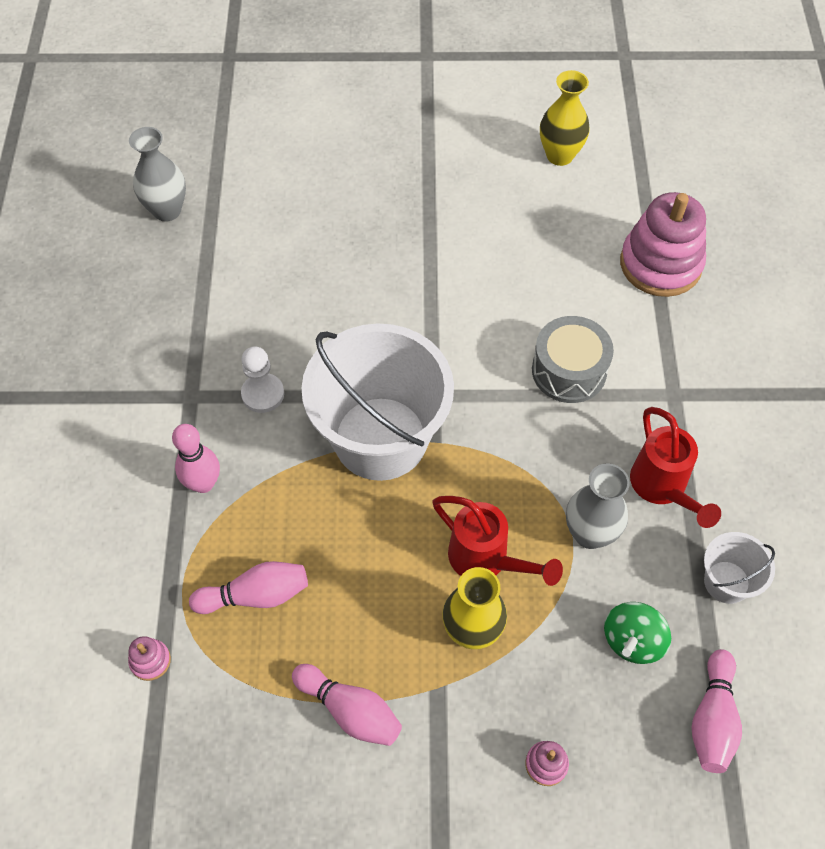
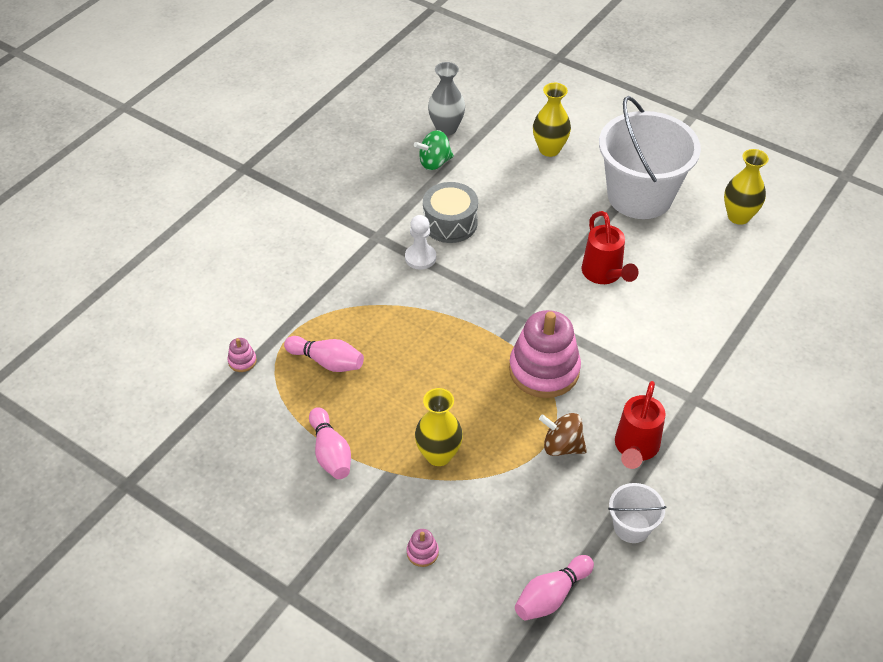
camera: 35 degrees right, 10 degrees down
(203, 483) = (346, 287): pink bowling pin -> none
(305, 177) = (549, 149): none -> yellow vase
(380, 438) = (472, 319): white bucket -> white bucket (640, 196)
(487, 560) = (481, 423): red watering can -> red watering can (604, 275)
(569, 371) = (630, 346): grey drum -> grey drum (450, 223)
(590, 533) = (562, 446): grey vase -> brown spinning top
(632, 641) = (537, 521): green spinning top -> green spinning top (434, 163)
(660, 264) = (754, 317): pink stacking toy -> pink stacking toy (544, 370)

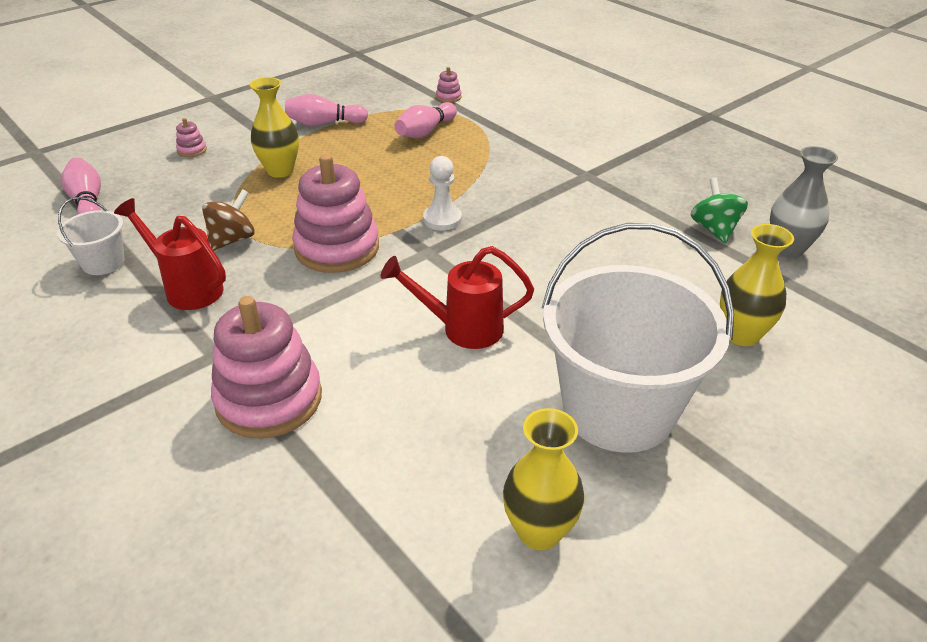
camera: 105 degrees right, 10 degrees down
(420, 257) = (544, 196): white pawn -> white pawn (442, 219)
(450, 223) = (597, 224): grey drum -> none
(715, 353) = (269, 399): none -> pink stacking toy

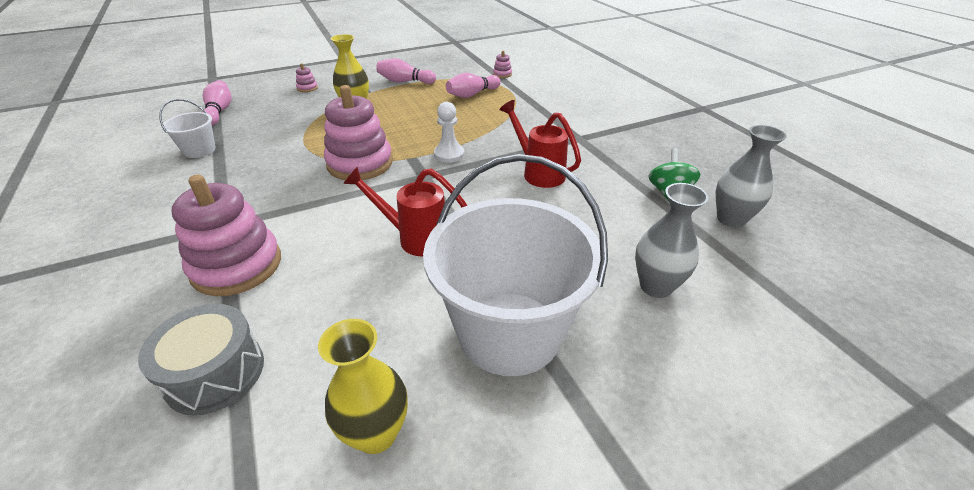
camera: 15 degrees right, 0 degrees up
(187, 288) = (239, 175): red watering can -> red watering can (538, 172)
(232, 240) = (292, 147): brown spinning top -> none
(330, 515) = (215, 373): none -> grey drum
(741, 335) = (655, 286): yellow vase -> grey vase

